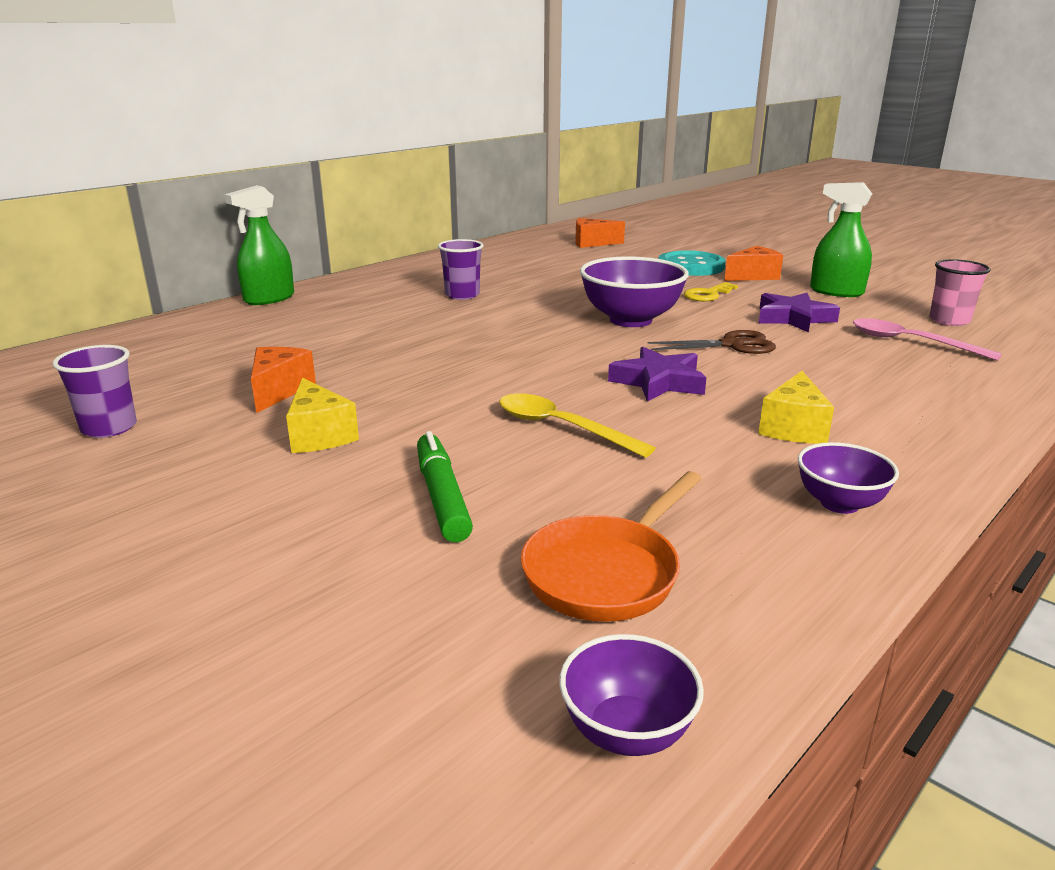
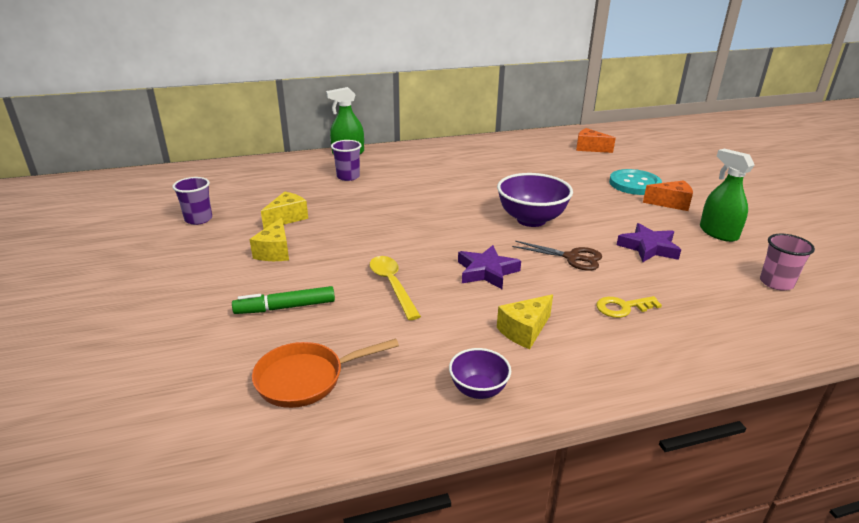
camera: 30 degrees right, 5 degrees up
(279, 391) = (287, 218): orange cheese -> yellow cheese
(442, 497) = (286, 307): green marker -> green marker turned 120 degrees counterclockwise
(462, 295) = (452, 174): purple cup -> purple cup (348, 177)
(627, 732) = (217, 458): purple bowl -> none
(707, 295) = (612, 212): yellow key -> yellow key (622, 307)
(911, 342) = (711, 293): pink spoon -> none

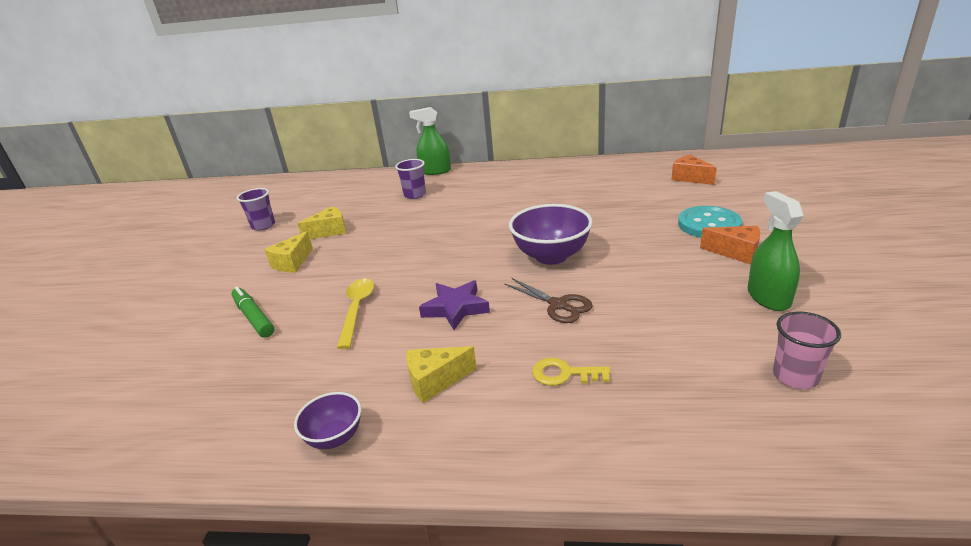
camera: 25 degrees right, 0 degrees up
(286, 307) = (254, 318): green marker -> green marker turned 45 degrees clockwise
(306, 379) = (208, 390): orange pan -> none
(648, 247) = (659, 305): purple star -> none

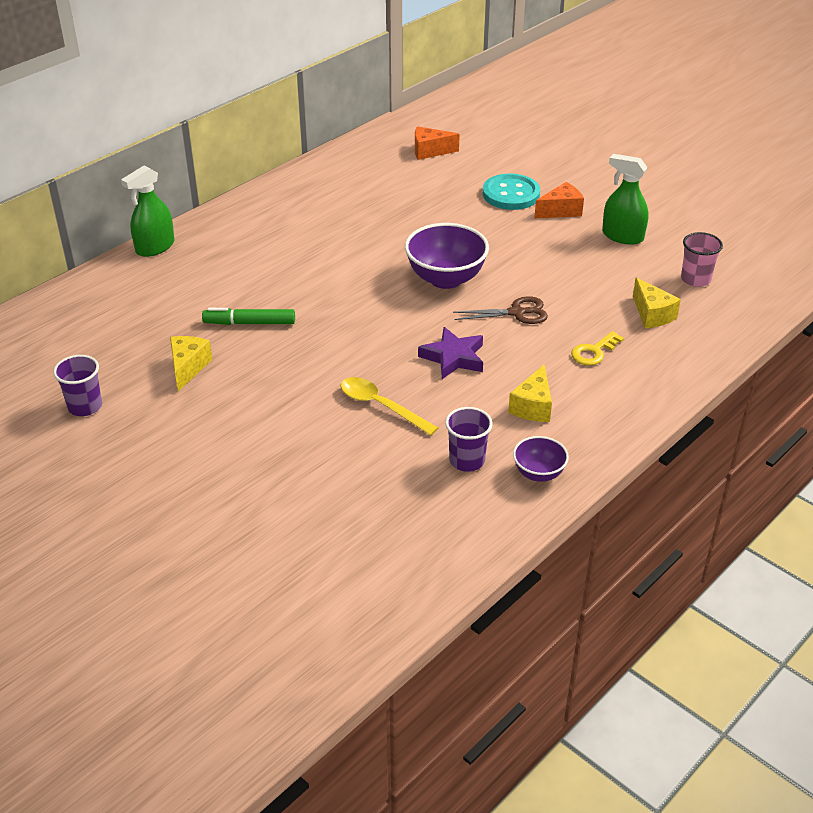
camera: 55 degrees left, 10 degrees up
(254, 318) = (305, 468): green marker -> green marker (250, 323)
(292, 263) = (224, 414): yellow cheese -> yellow cheese (652, 314)
(415, 195) = (195, 285): purple cup -> purple cup (467, 460)

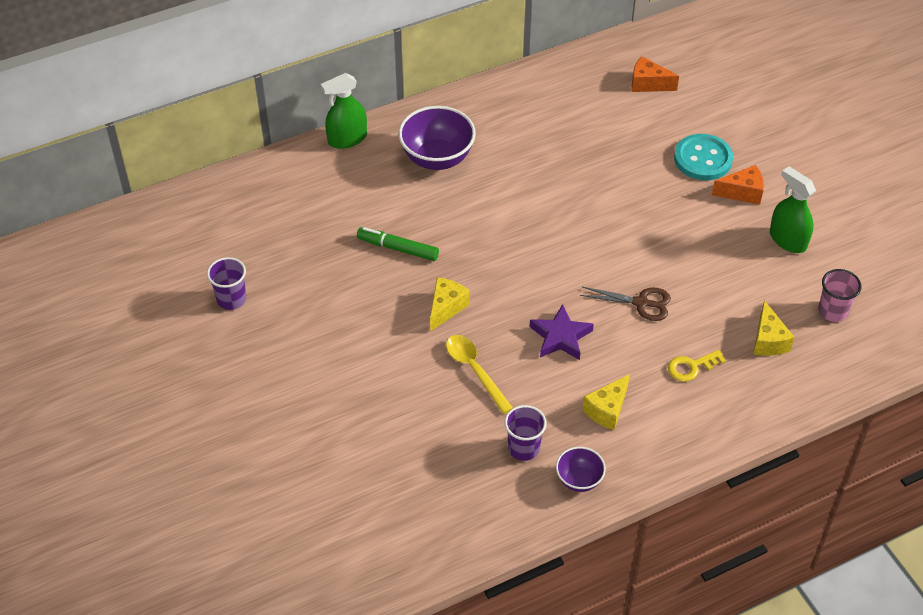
camera: 20 degrees right, 10 degrees up
(188, 367) = (328, 282): yellow cheese -> yellow cheese (446, 308)
(445, 279) = (593, 246): purple bowl -> purple bowl (437, 158)

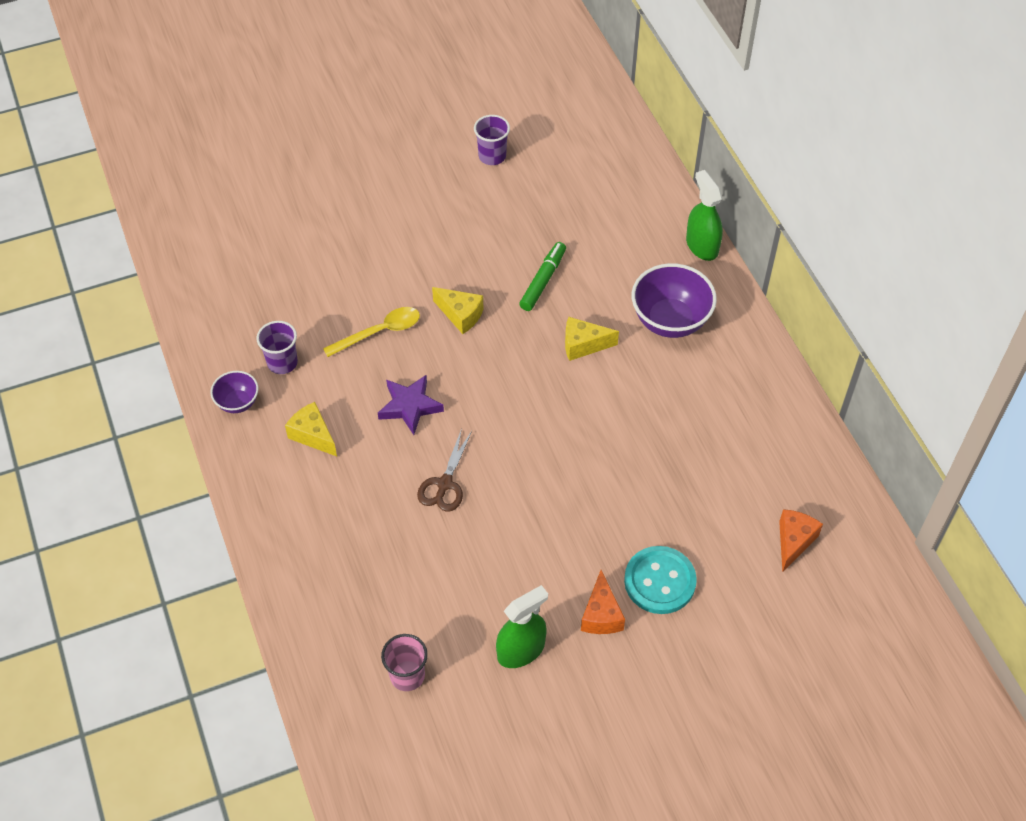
camera: 95 degrees right, 5 degrees up
(691, 367) = (352, 518): yellow key -> none
(768, 340) = (376, 599): yellow cheese -> yellow cheese (583, 345)

